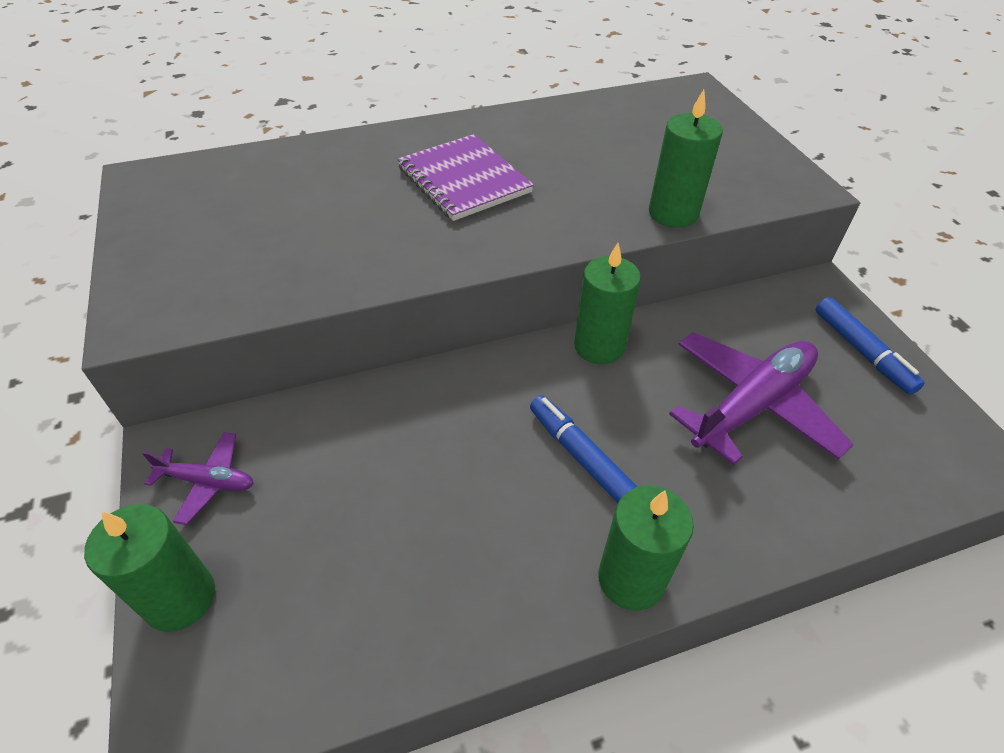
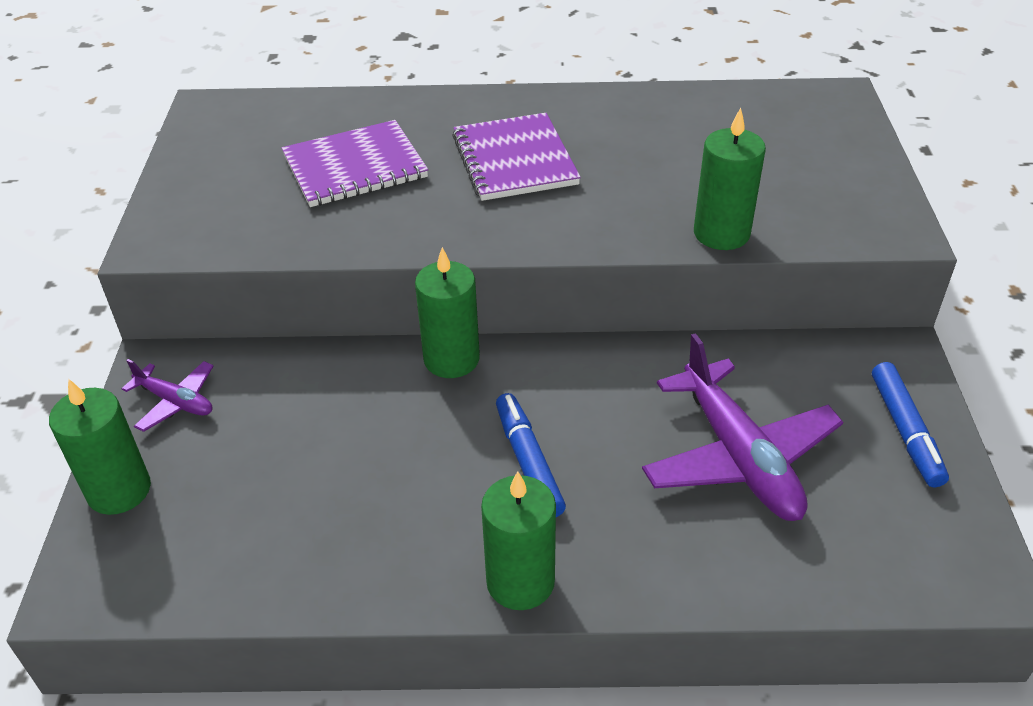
camera: 20 degrees right, 5 degrees down
(317, 210) = (355, 167): none -> purple notebook
(599, 346) = (603, 362): green candle -> green candle (451, 359)
(751, 405) = (739, 457): purple plane -> purple plane turned 90 degrees clockwise

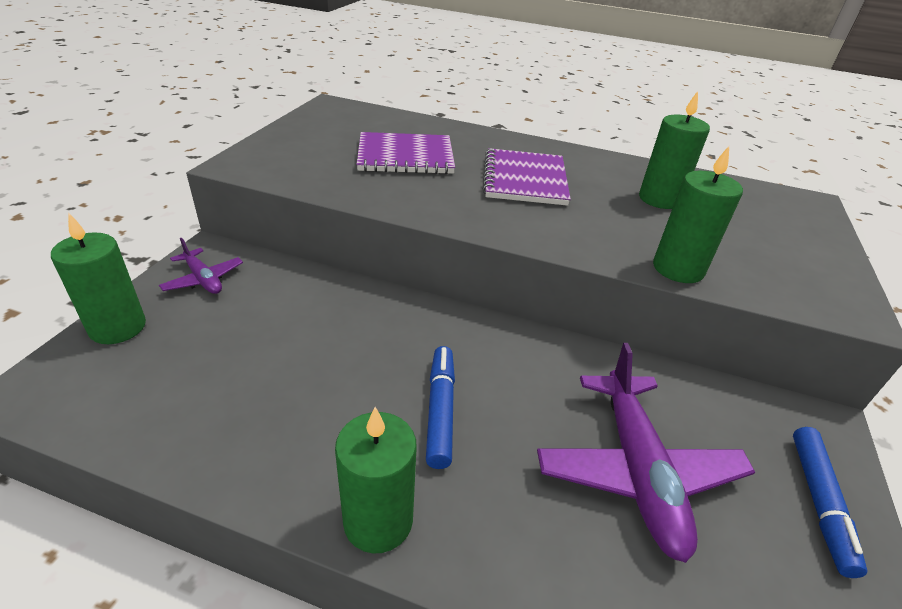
camera: 15 degrees right, 5 degrees down
(451, 359) = (419, 310): green candle -> green candle (659, 199)

